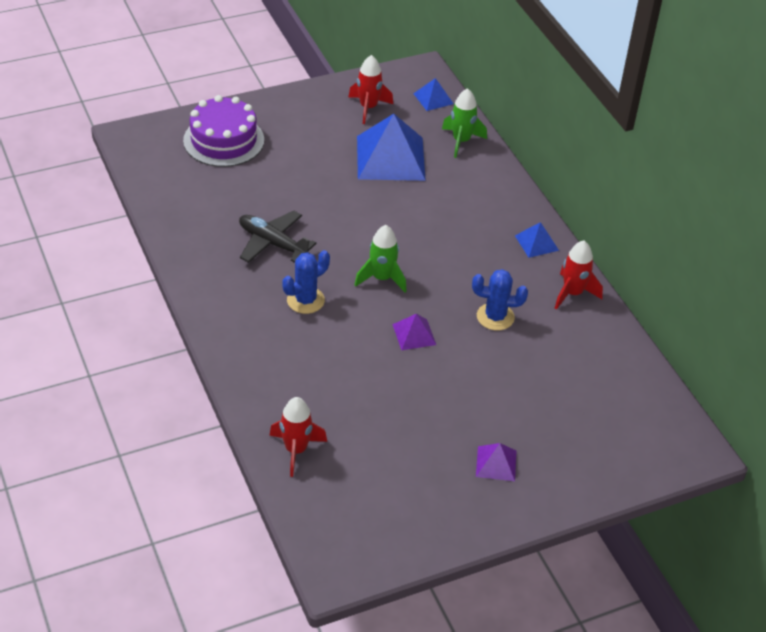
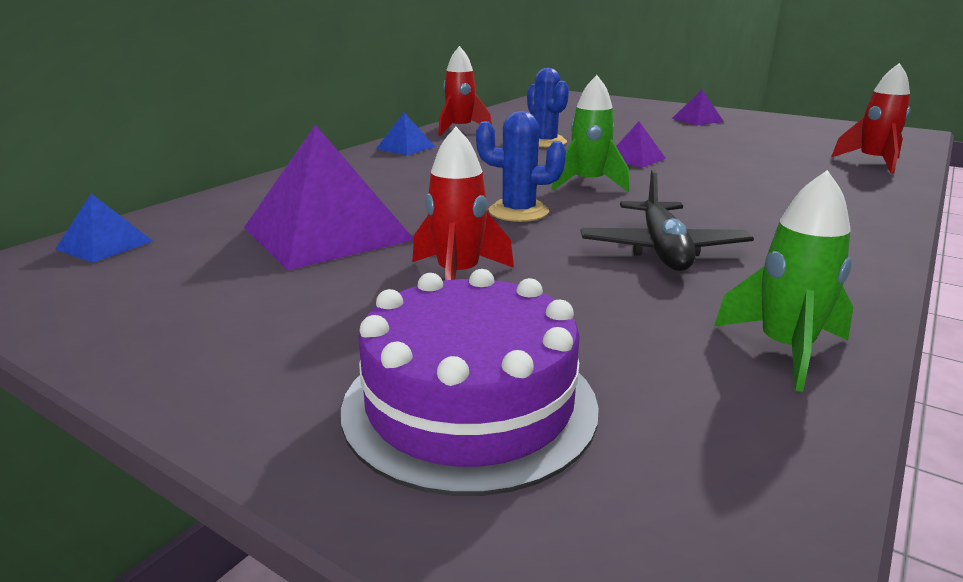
camera: 120 degrees left, 20 degrees down
(305, 300) = (708, 205): blue cactus -> blue cactus (518, 212)
(368, 108) = (174, 285): red rocket -> red rocket (458, 276)
(390, 158) = (326, 233): blue pyramid -> purple pyramid
(461, 141) = (231, 205): green rocket -> green rocket (785, 349)

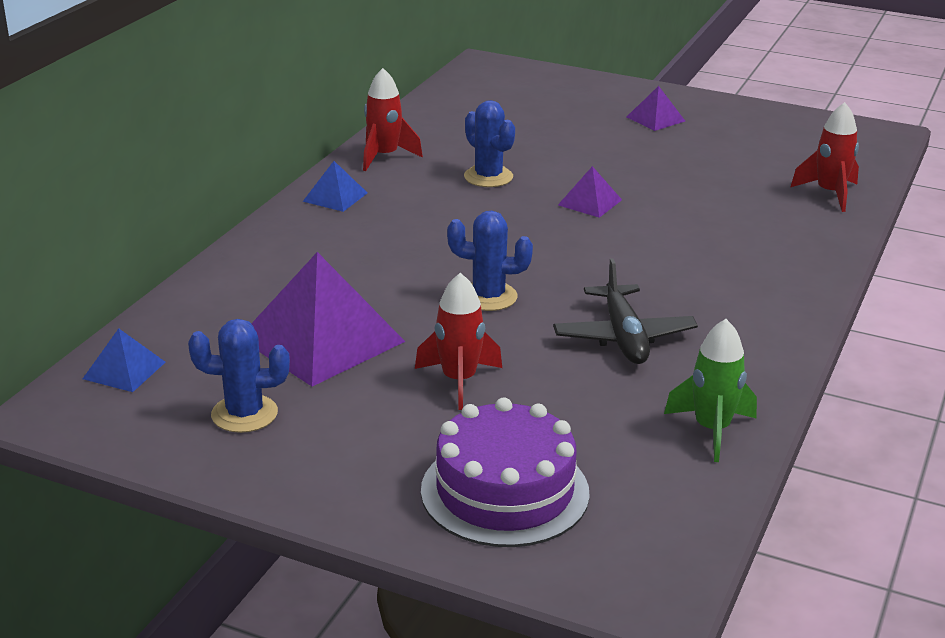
camera: 10 degrees left, 5 degrees up
(191, 290) = (244, 414): none -> blue cactus
(588, 184) = (547, 249): green rocket -> none

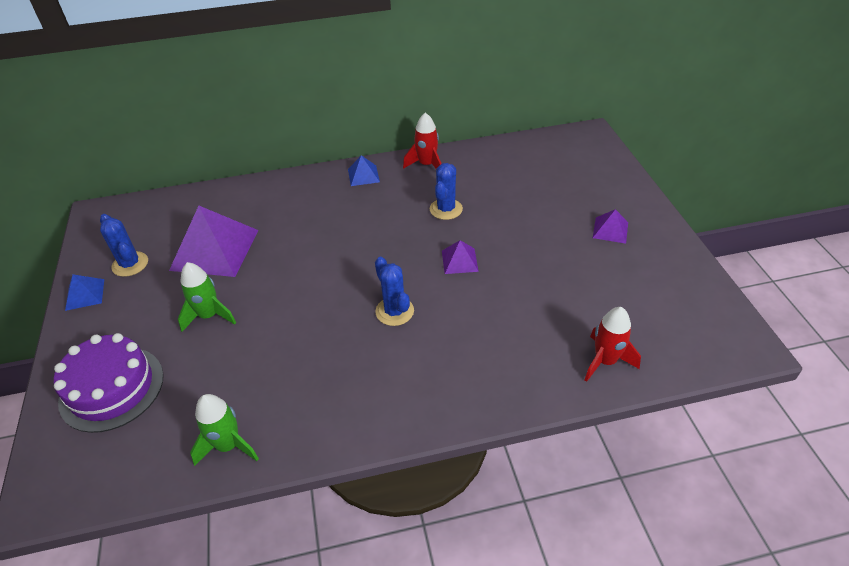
camera: 55 degrees right, 15 degrees up
(124, 370) = (144, 211): blue pyramid -> blue pyramid (85, 294)
(459, 381) = (209, 316): red rocket -> green rocket
(488, 297) = (307, 280): blue cactus -> blue cactus (394, 311)
(623, 337) = (307, 355): black plane -> none

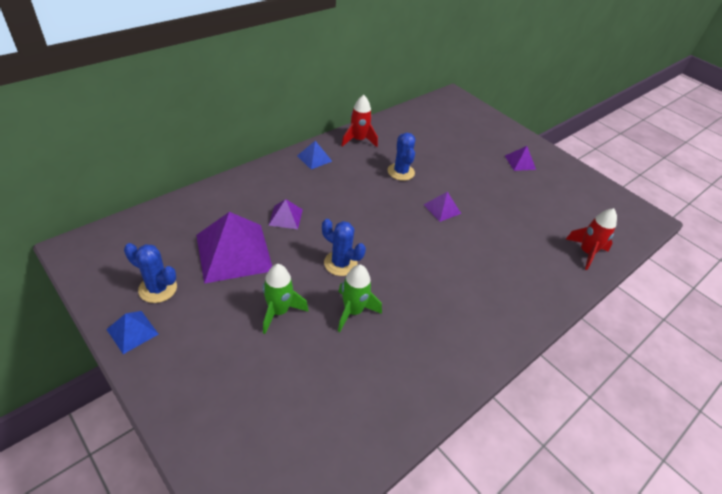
camera: 35 degrees left, 0 degrees up
(112, 388) = (240, 408): purple cake -> none
(228, 445) = (389, 413): green rocket -> green rocket (353, 311)
(287, 228) = (285, 217): none -> purple pyramid
(394, 311) = (427, 260): blue cactus -> blue cactus (340, 263)

